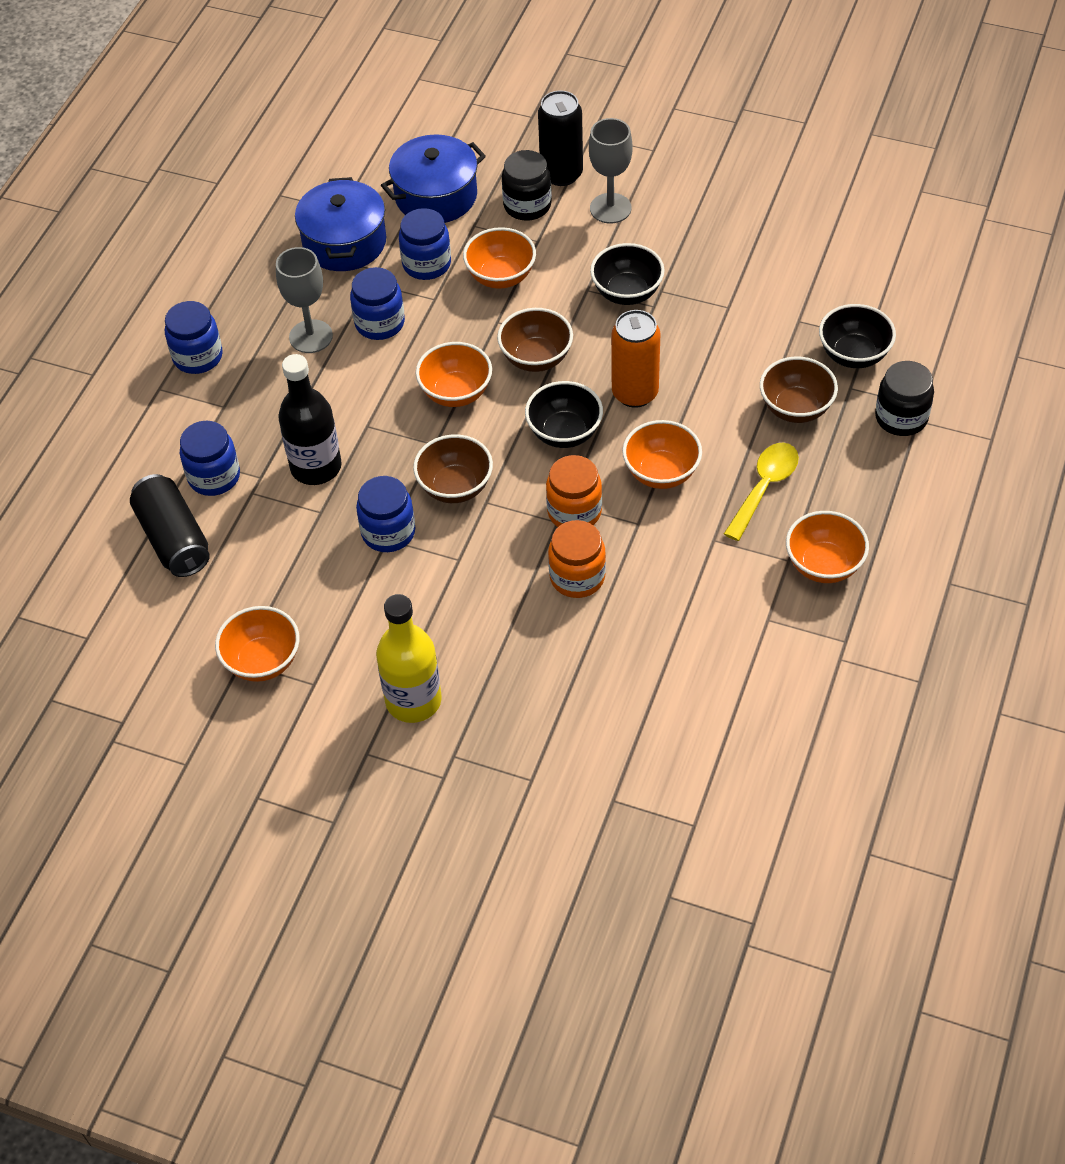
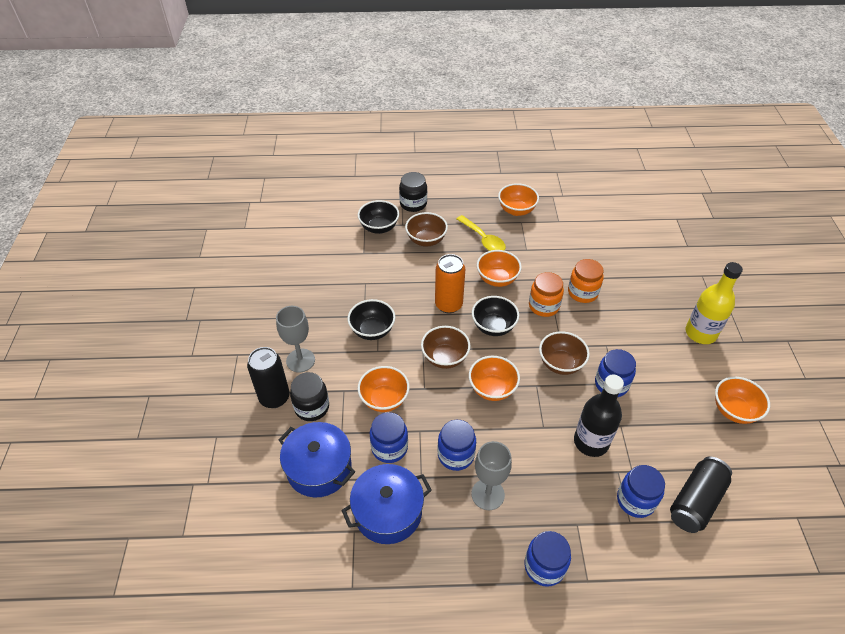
camera: 115 degrees left, 5 degrees down
(764, 487) = (483, 239): yellow spoon -> yellow spoon turned 135 degrees counterclockwise

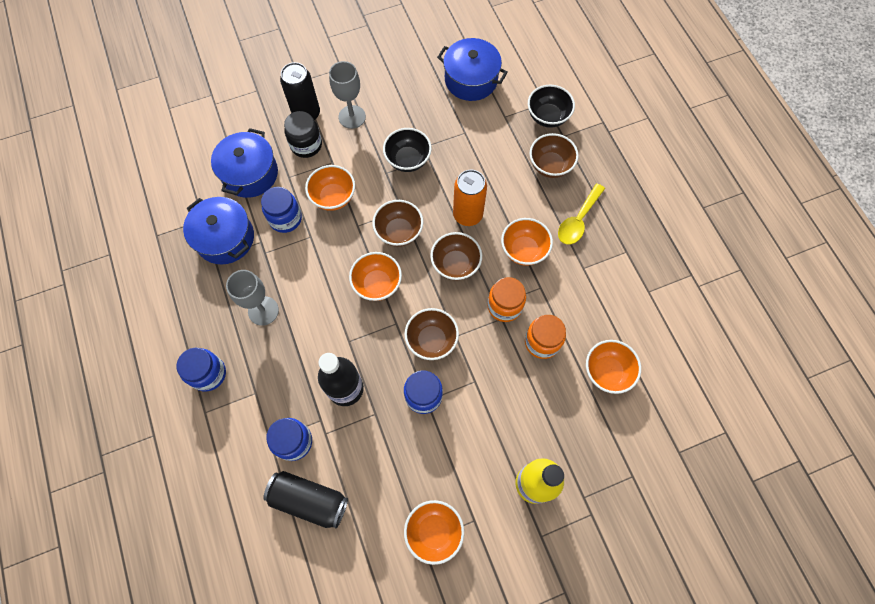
camera: 70 degrees right, 20 degrees up
(313, 263) = (471, 80): none -> blue pot
(413, 204) = (600, 135): black jar -> none
(456, 455) = (294, 273): blue jar -> none
(493, 327) = (455, 264): black bowl -> brown bowl
(516, 210) = (644, 241): orange bowl -> orange bowl (607, 372)

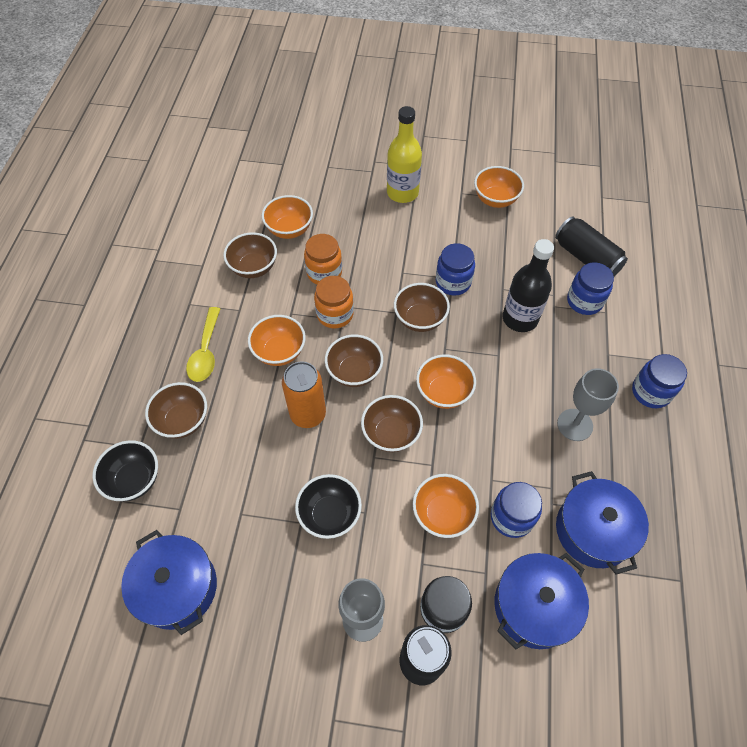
camera: 150 degrees left, 10 degrees down
(578, 220) = (206, 352): yellow spoon -> yellow spoon turned 120 degrees clockwise
(604, 313) = (254, 268): none -> brown bowl

